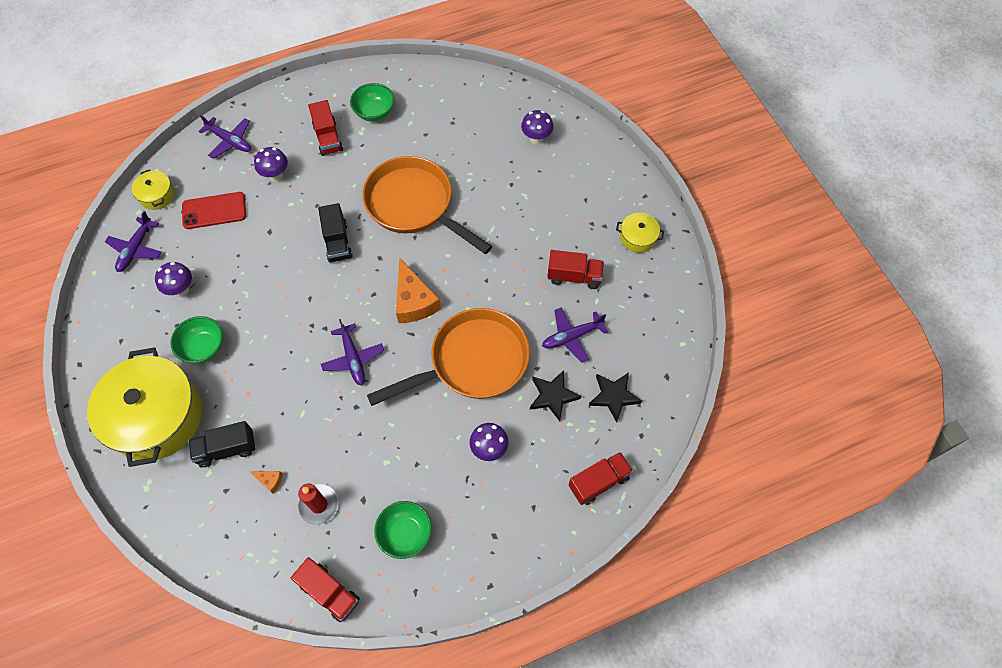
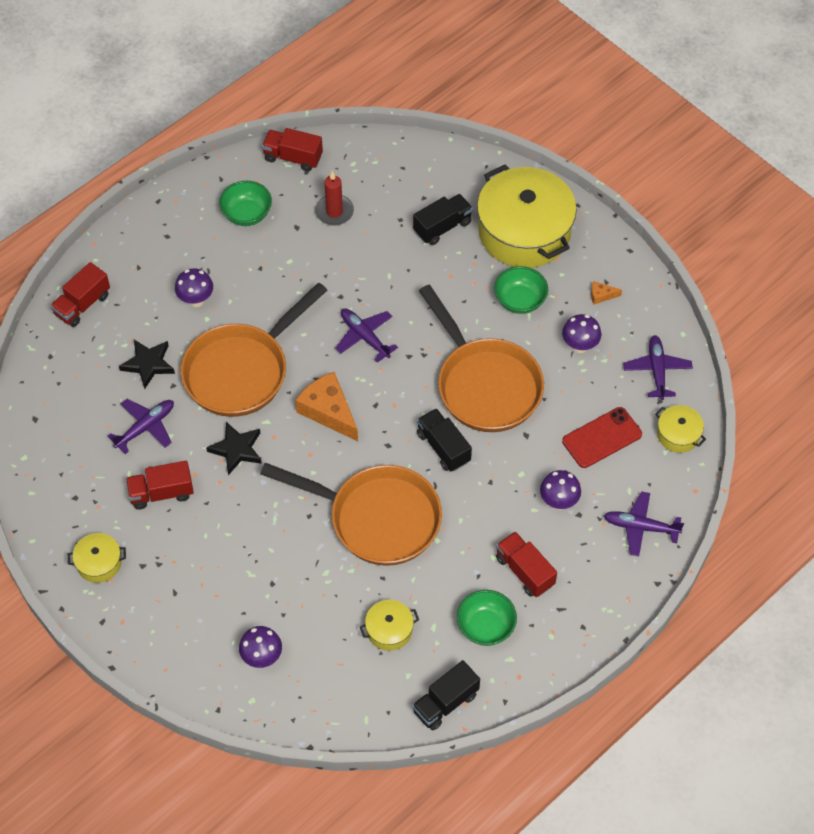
camera: 160 degrees right, 5 degrees down
(270, 480) = (388, 216): orange cheese -> orange cheese (601, 295)
(277, 282) = (485, 384): none -> orange pan
(425, 78) = (445, 703): none -> black truck
(441, 130) = (389, 630): none -> yellow pot
(614, 396) = (86, 383): black star -> black star (236, 449)

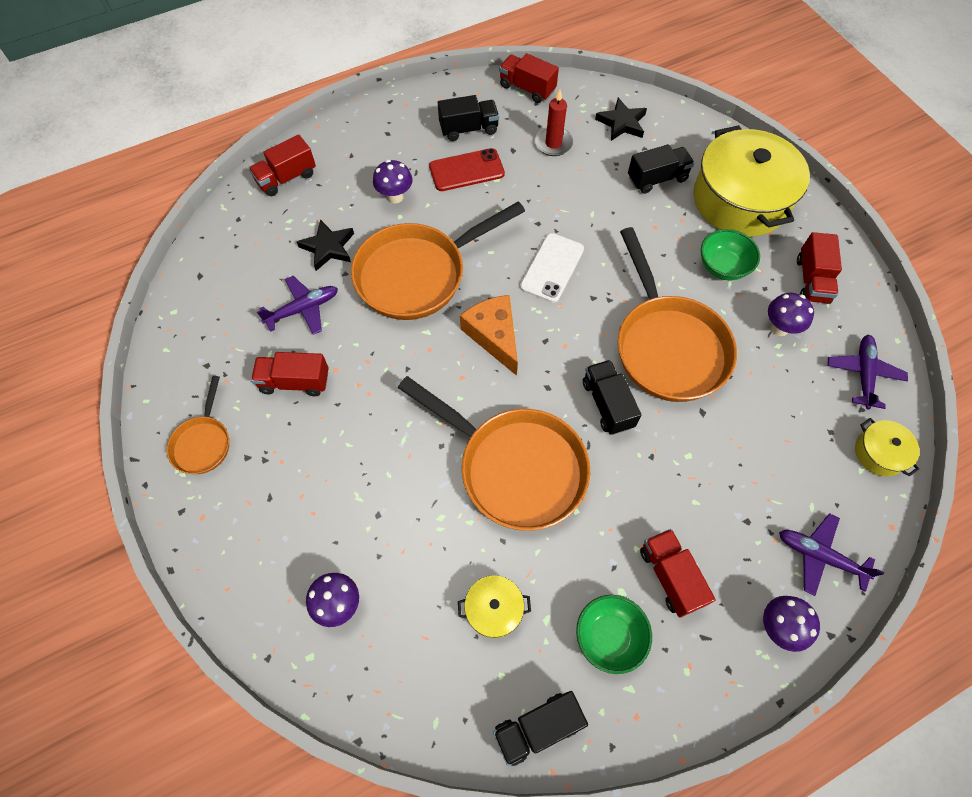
camera: 15 degrees right, 5 degrees up
(99, 563) = (203, 443): yellow pot -> orange pan
(236, 449) = (387, 354): black star -> black star (622, 123)
(247, 214) = (469, 129): green bowl -> black truck
(364, 336) = (552, 268): purple plane -> white phone
(558, 502) = (726, 500): purple mushroom -> purple mushroom (778, 627)
(601, 295) = (812, 280): orange cheese -> red truck
(602, 438) = (789, 436): red phone -> red phone (466, 170)

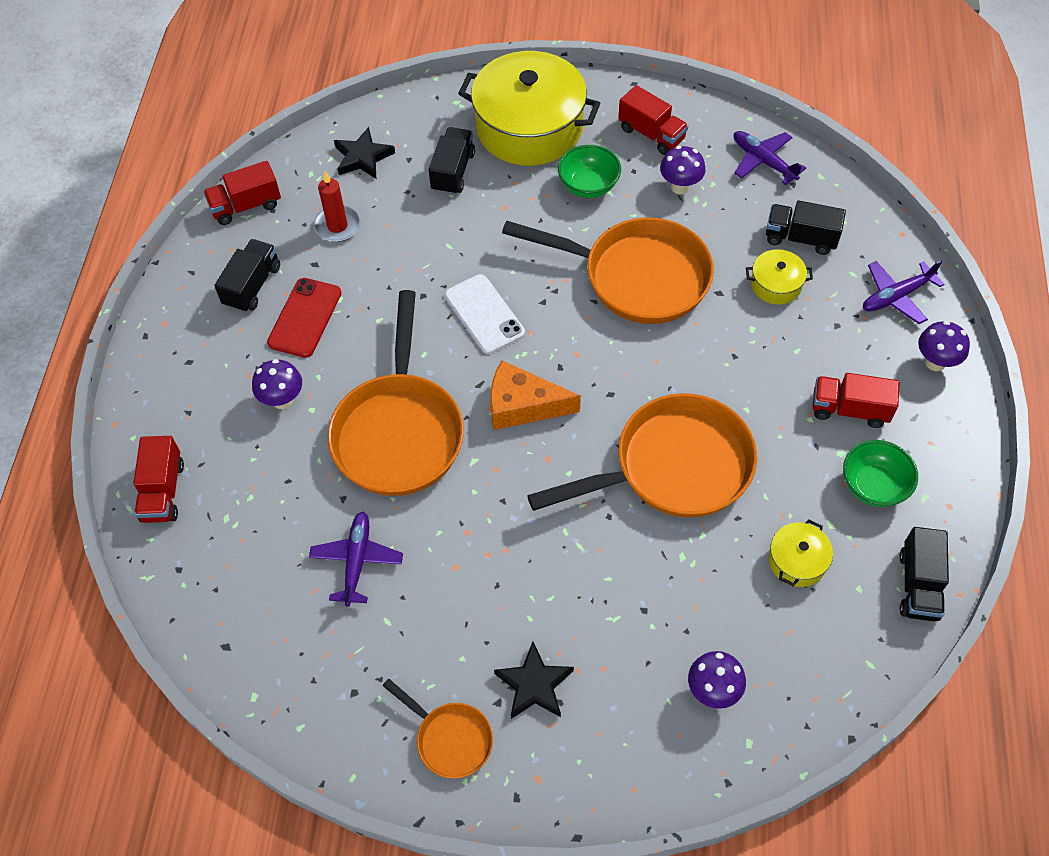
camera: 55 degrees left, 5 degrees down
(295, 382) = (441, 612): red truck -> none
(328, 247) = (295, 497): black star -> black star (534, 685)
(607, 404) = (661, 357): black truck -> black truck (800, 238)
(879, 453) = (838, 199): yellow pot -> yellow pot (776, 284)

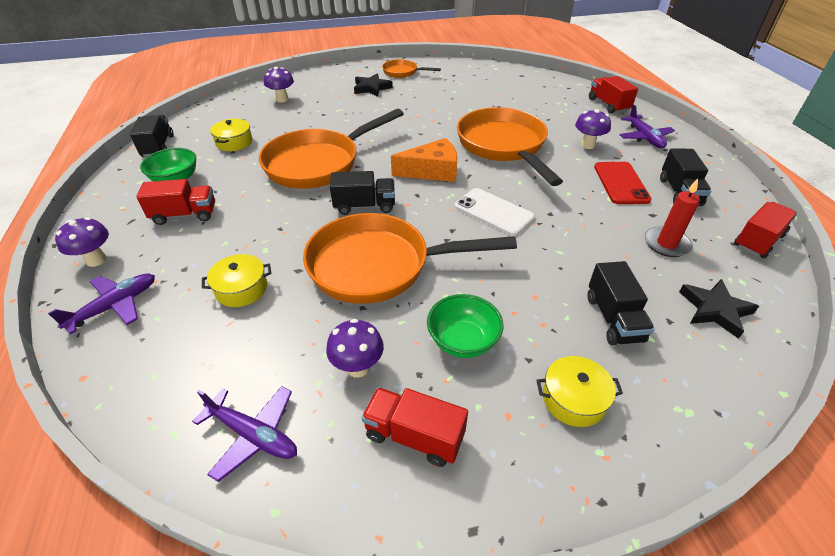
camera: 160 degrees right, 15 degrees down
(357, 560) = (484, 103): purple plane -> purple plane (644, 137)
(529, 127) = (573, 399): yellow pot -> yellow pot, size x0.44
(800, 238) = (211, 341): black truck -> black truck (364, 206)

